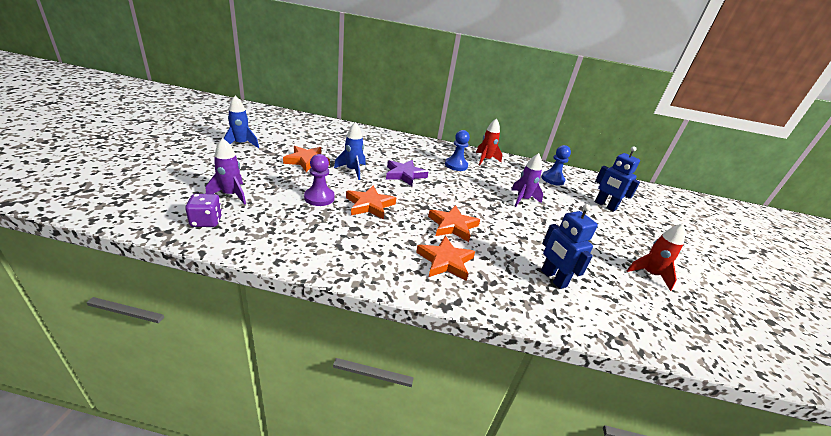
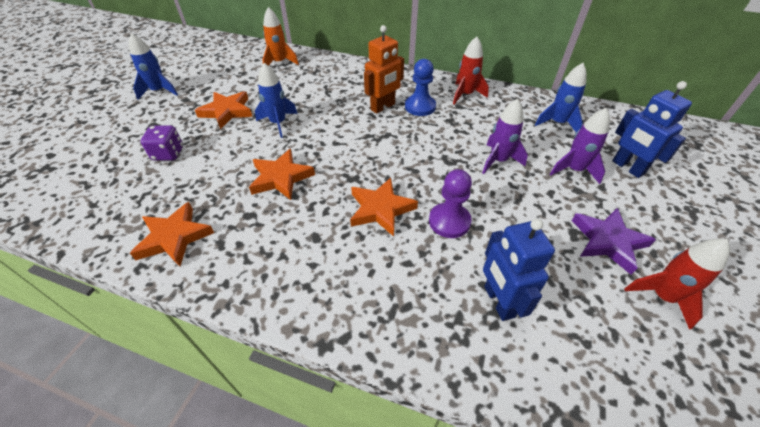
camera: 15 degrees right, 15 degrees up
(206, 221) = (81, 208): purple dice -> purple dice (168, 154)
(231, 195) = (121, 167): purple rocket -> purple rocket (574, 170)
(319, 198) = (222, 168): purple pawn -> purple pawn (449, 221)
(336, 131) = (279, 63): none -> orange rocket
(404, 175) = (343, 127): purple star -> purple star (608, 241)
(429, 164) = (383, 107): none -> orange robot
(445, 261) = (350, 269): orange star -> orange star (174, 237)
(552, 179) = (557, 123): blue pawn -> blue rocket

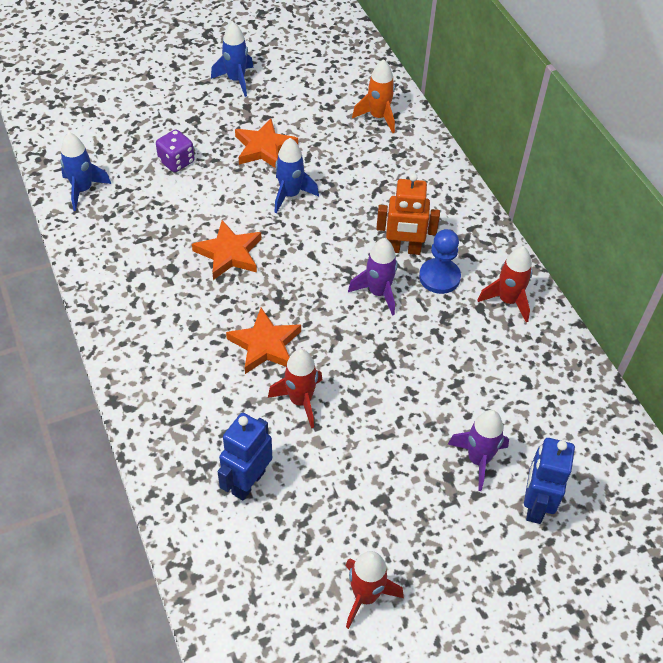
camera: 45 degrees right, 5 degrees up
(174, 237) = (110, 245): orange star -> none
(449, 221) = (300, 401): purple pawn -> red rocket
(498, 161) = (423, 391): purple rocket -> purple rocket (378, 293)
(557, 123) = (549, 408): blue rocket -> blue rocket (83, 190)
(608, 241) = (397, 530): purple star -> none

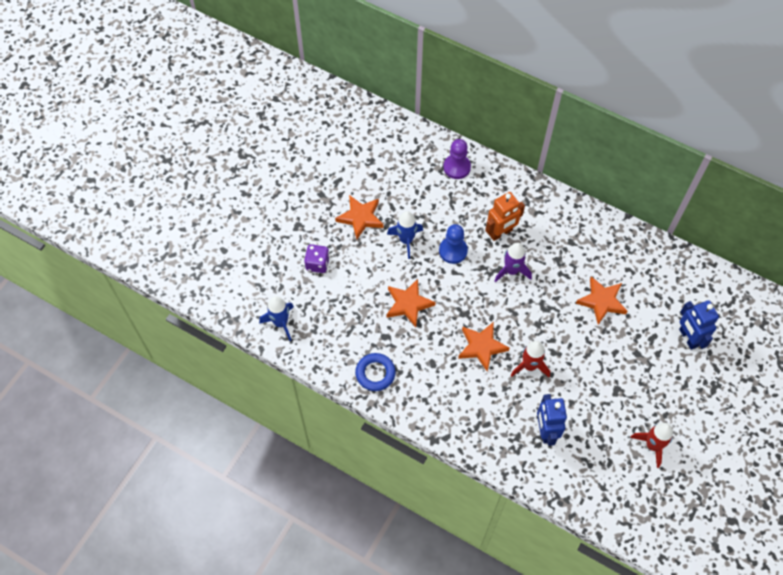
camera: 35 degrees left, 10 degrees up
(123, 295) = (375, 373): none -> blue ring
(236, 80) = (296, 179): blue rocket -> none
(378, 117) = (407, 149): orange rocket -> none
(416, 162) = (457, 167): none -> purple pawn
(439, 277) = (535, 237): blue pawn -> blue pawn (453, 251)
(458, 391) = (602, 301): none -> orange star
(478, 460) = (643, 333): purple rocket -> none
(508, 300) = (581, 227): red rocket -> none

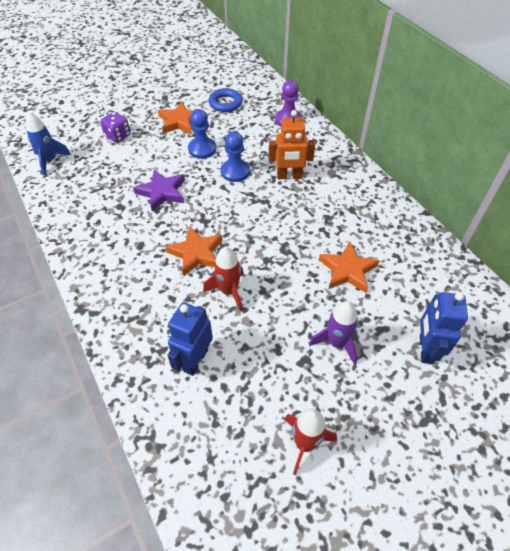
camera: 30 degrees right, 10 degrees down
(375, 373) = (84, 229): blue ring -> blue ring (225, 103)
(406, 240) = (202, 149): blue rocket -> blue pawn
(408, 304) = (162, 192): orange star -> purple star
(511, 271) = (276, 207): purple rocket -> purple rocket (336, 343)

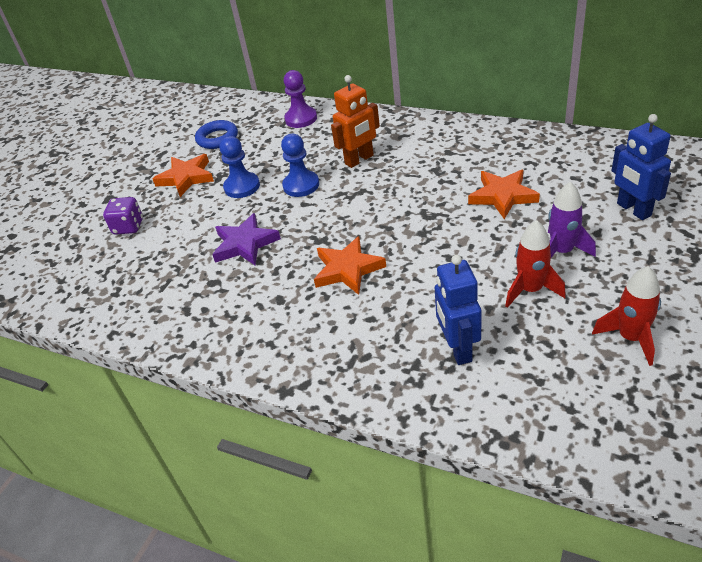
camera: 30 degrees left, 10 degrees down
(50, 161) = (71, 293): blue rocket -> none
(229, 291) = (419, 277): red rocket -> red rocket (530, 290)

